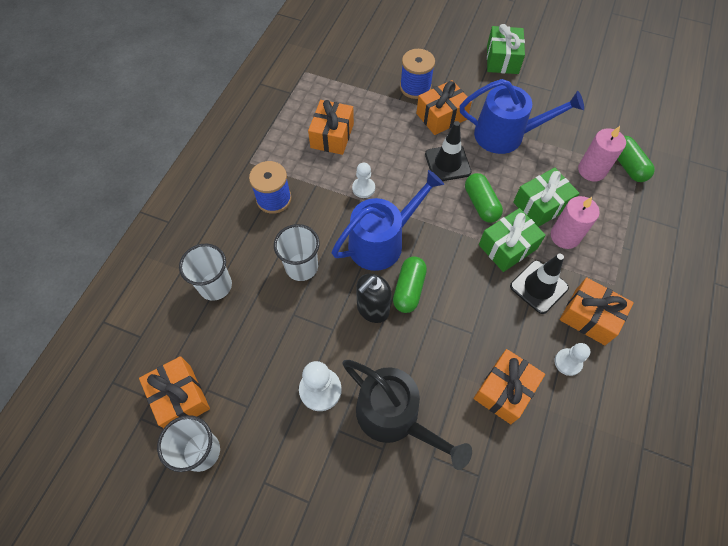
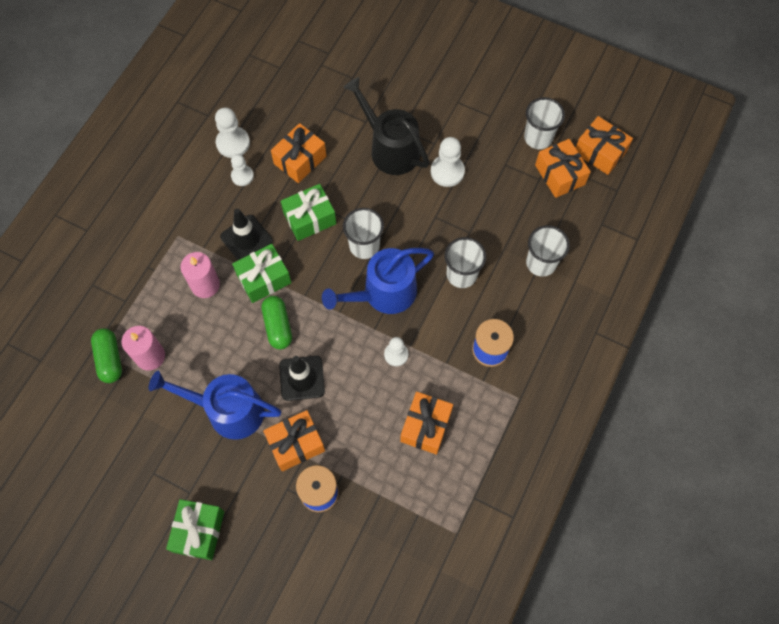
camera: 175 degrees left, 5 degrees up
(372, 309) = (399, 231): black soap dispenser -> none
(409, 289) = (364, 246): green capsule -> white cup
(541, 205) = (217, 320): green gift -> green gift (309, 218)
(589, 317) = (210, 210): orange gift -> orange gift (600, 152)
(594, 407) = (233, 143): none -> white pawn

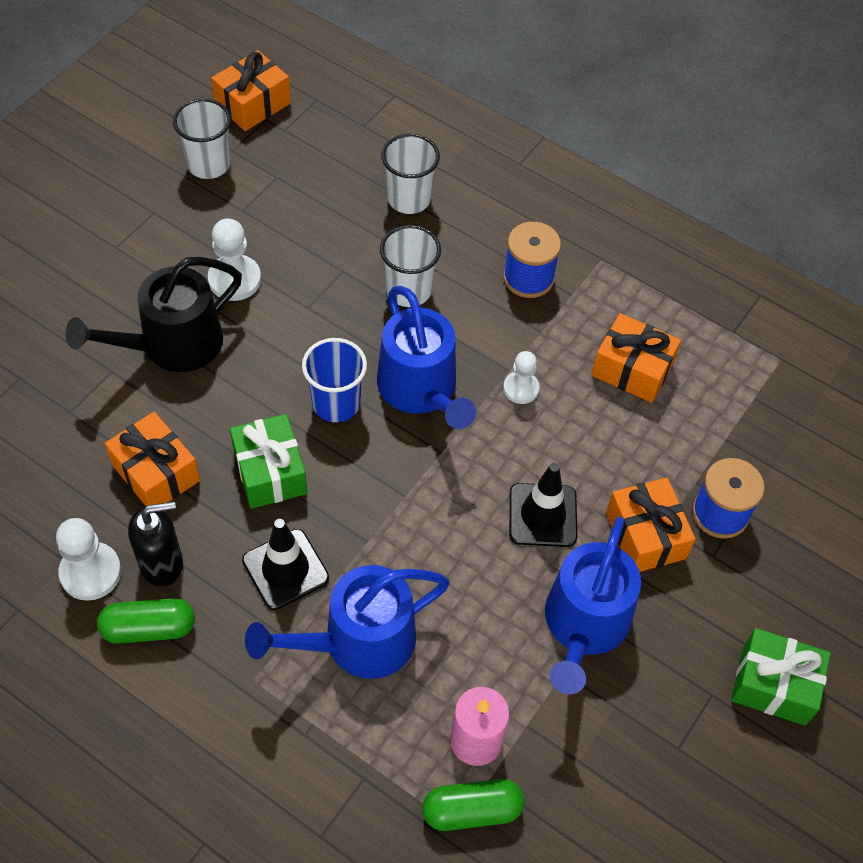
camera: 85 degrees left, 10 degrees down
(205, 285) = (359, 641): pink candle -> blue watering can
(242, 176) = (162, 564): white pawn -> black soap dispenser
(264, 278) = (364, 550): green gift -> none
(278, 326) = (451, 539): green capsule -> green capsule (149, 628)
(364, 246) = (336, 403): white cup -> blue cup
(559, 175) = (276, 153): orange gift -> none

